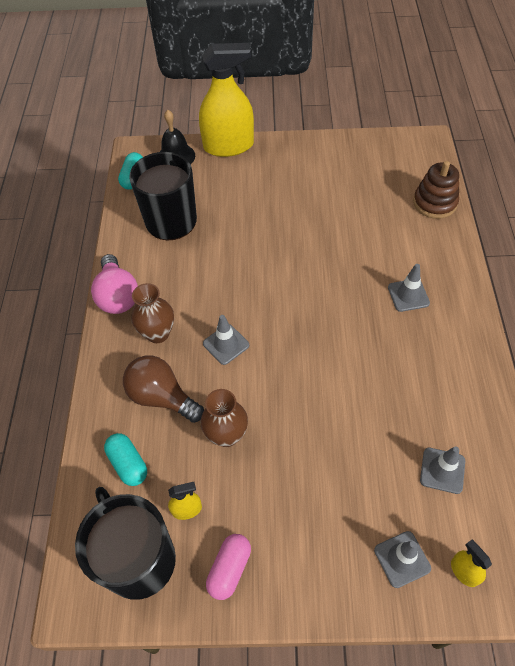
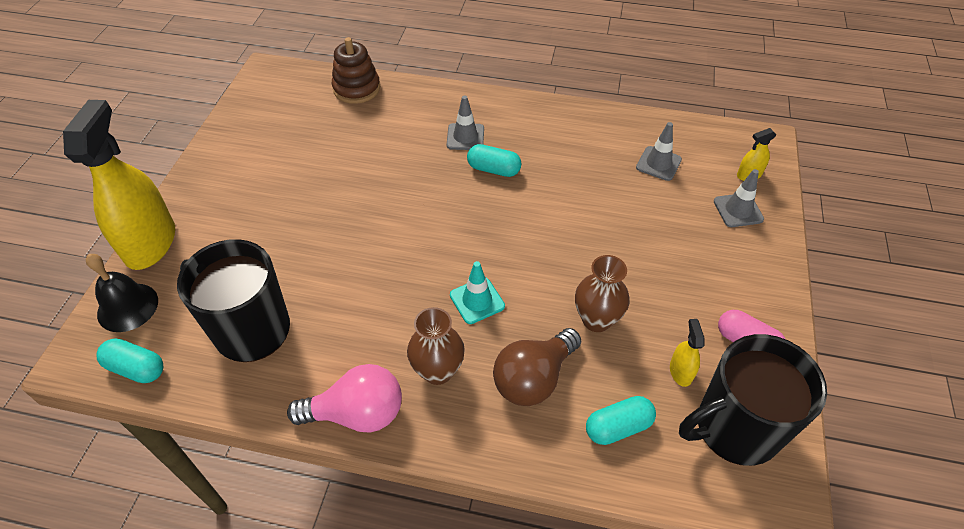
camera: 80 degrees left, 5 degrees down
(226, 344) = (477, 300): grey traffic cone -> turquoise traffic cone
(375, 326) = (493, 169): none -> turquoise capsule

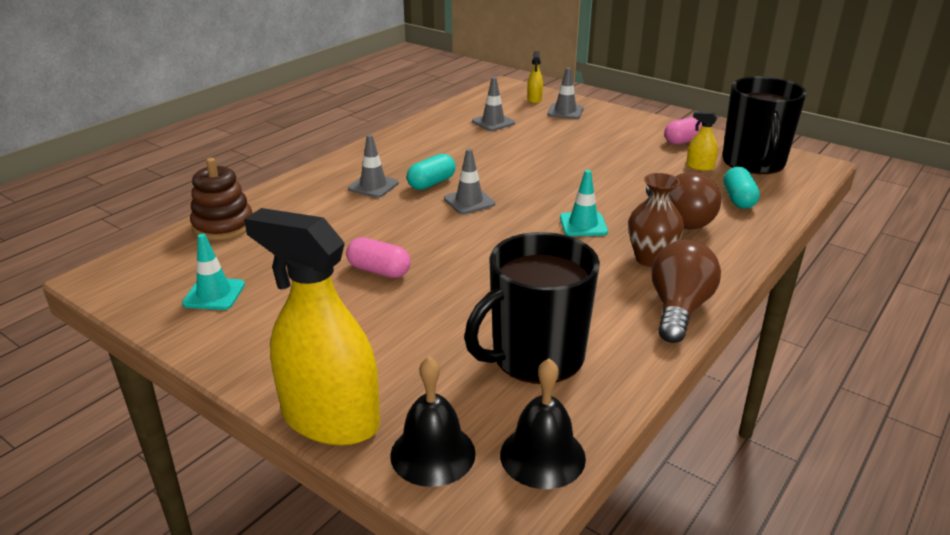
camera: 65 degrees left, 20 degrees down
(136, 368) = (542, 456): turquoise capsule -> black bell
(267, 127) = (214, 294): none -> turquoise traffic cone
(333, 195) = (379, 271): none -> pink capsule
(357, 413) = (678, 309): pink light bulb -> brown light bulb
(474, 206) = (469, 201): none -> grey traffic cone
(596, 320) = (635, 182): brown vase -> none

